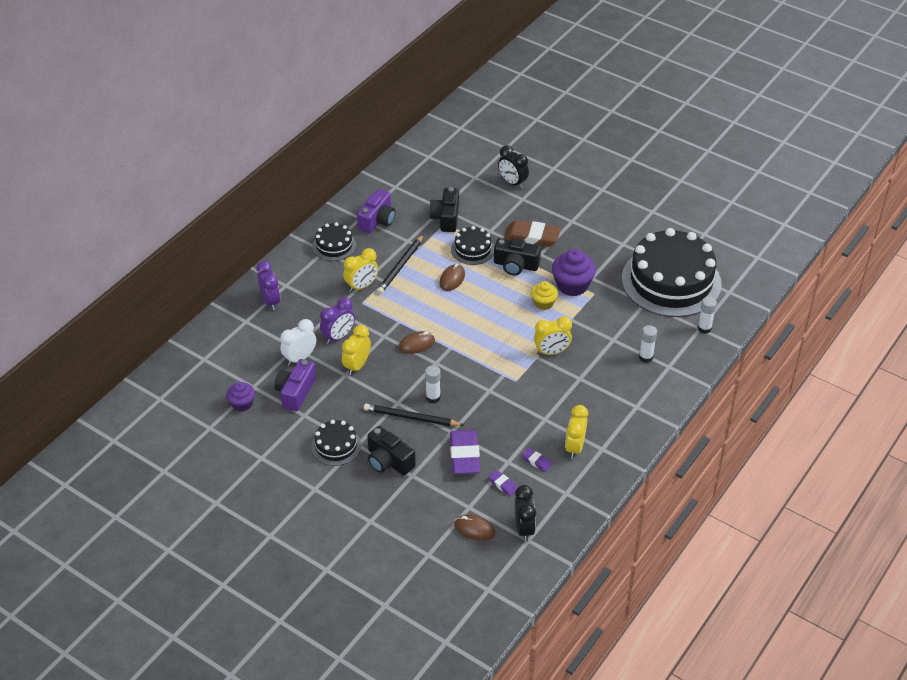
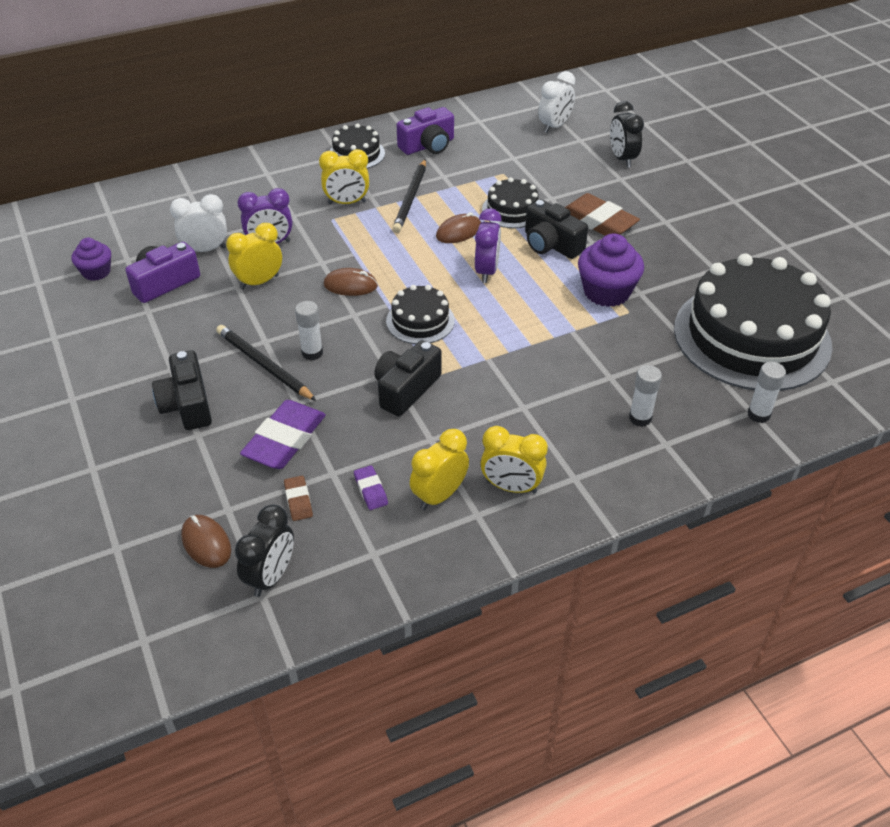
camera: 30 degrees right, 0 degrees up
(270, 301) = (234, 183): purple clock -> purple clock (486, 271)
(336, 446) = (146, 360): black cake -> black cake (420, 321)
(401, 266) = (411, 198): black pencil -> black pencil turned 45 degrees counterclockwise
(446, 218) = (509, 168): black camera -> black camera (406, 389)
(449, 172) = (554, 126): none -> white clock
(503, 484) = (298, 500): purple eraser -> brown eraser
(543, 303) = (551, 298): yellow cupcake -> none
(551, 352) = (512, 359): yellow clock -> yellow clock (511, 487)

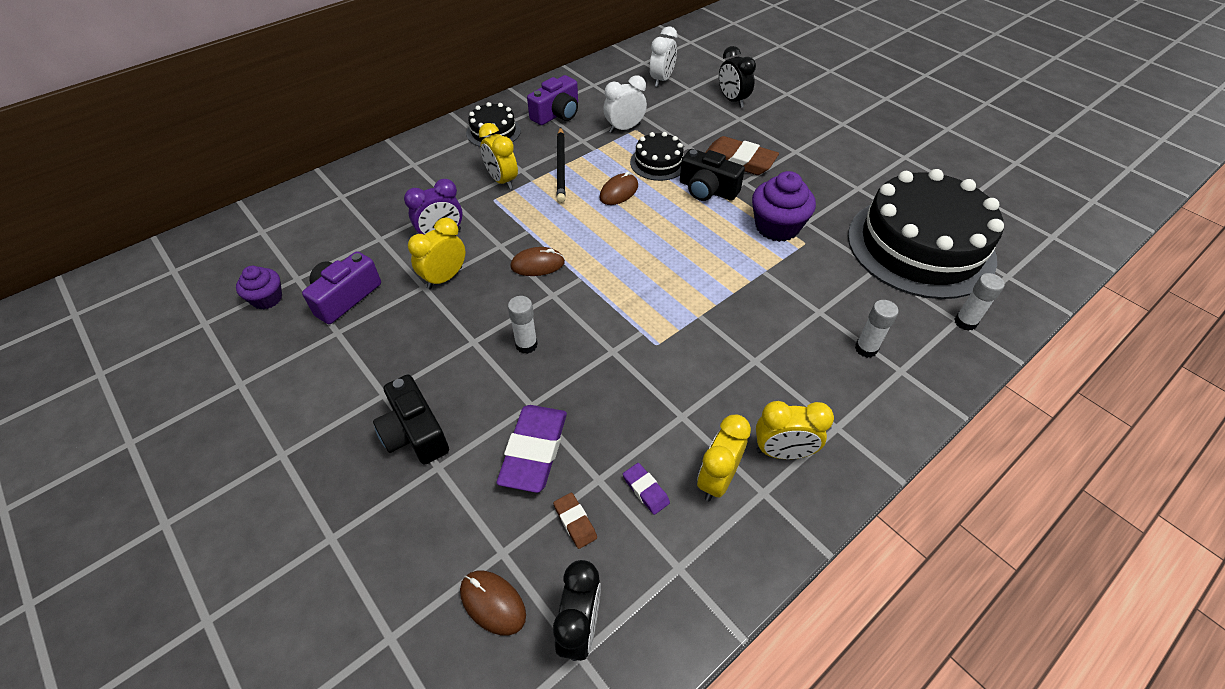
camera: 15 degrees left, 5 degrees up
(205, 250) = (377, 253): white clock -> white clock (624, 128)
(264, 365) = (481, 369): black pencil -> none
(347, 203) = (502, 181): yellow clock -> yellow clock turned 75 degrees clockwise
(406, 389) = (635, 365): black camera -> none
(420, 321) = (619, 289): black cake -> none
(486, 271) = (661, 226): purple clock -> none

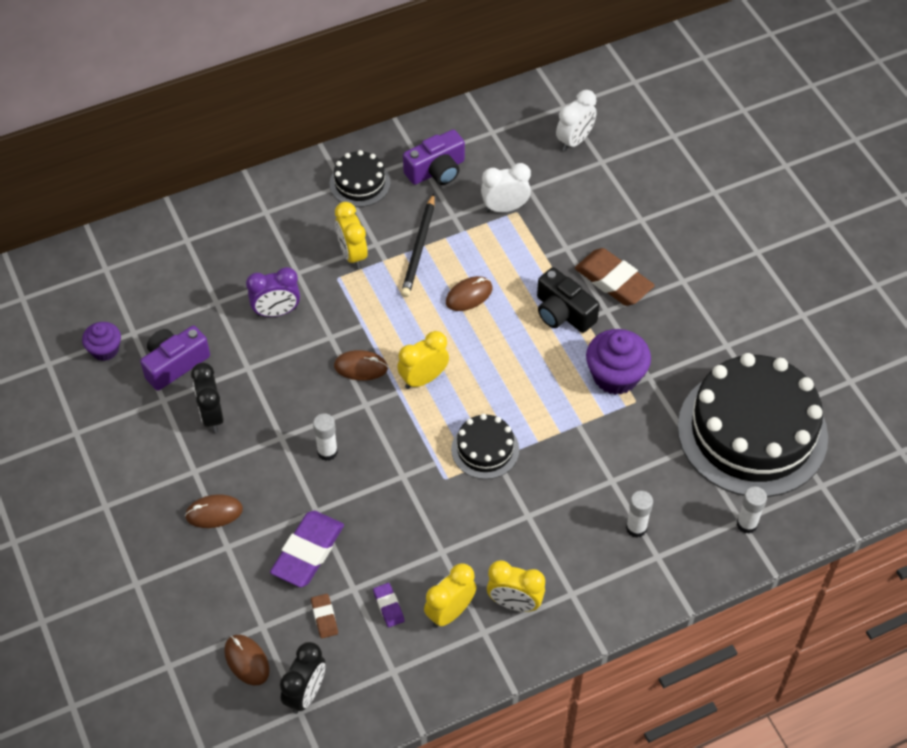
camera: 15 degrees right, 5 degrees up
(415, 433) = (214, 513): black camera -> brown mouse
(445, 278) = (269, 363): yellow clock -> yellow clock (423, 379)
(658, 162) = (524, 265): black cake -> black cake (485, 449)
(732, 100) = (644, 190): black clock -> black clock (212, 416)

